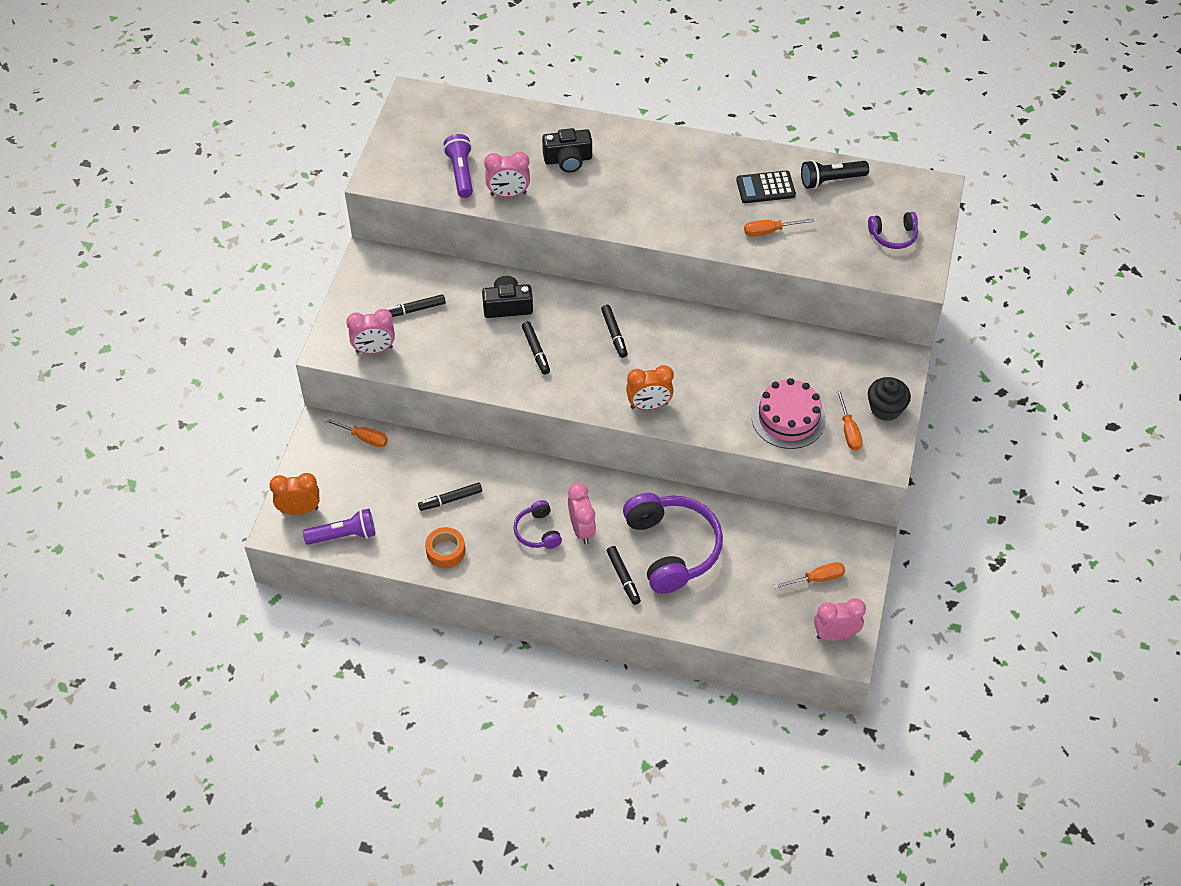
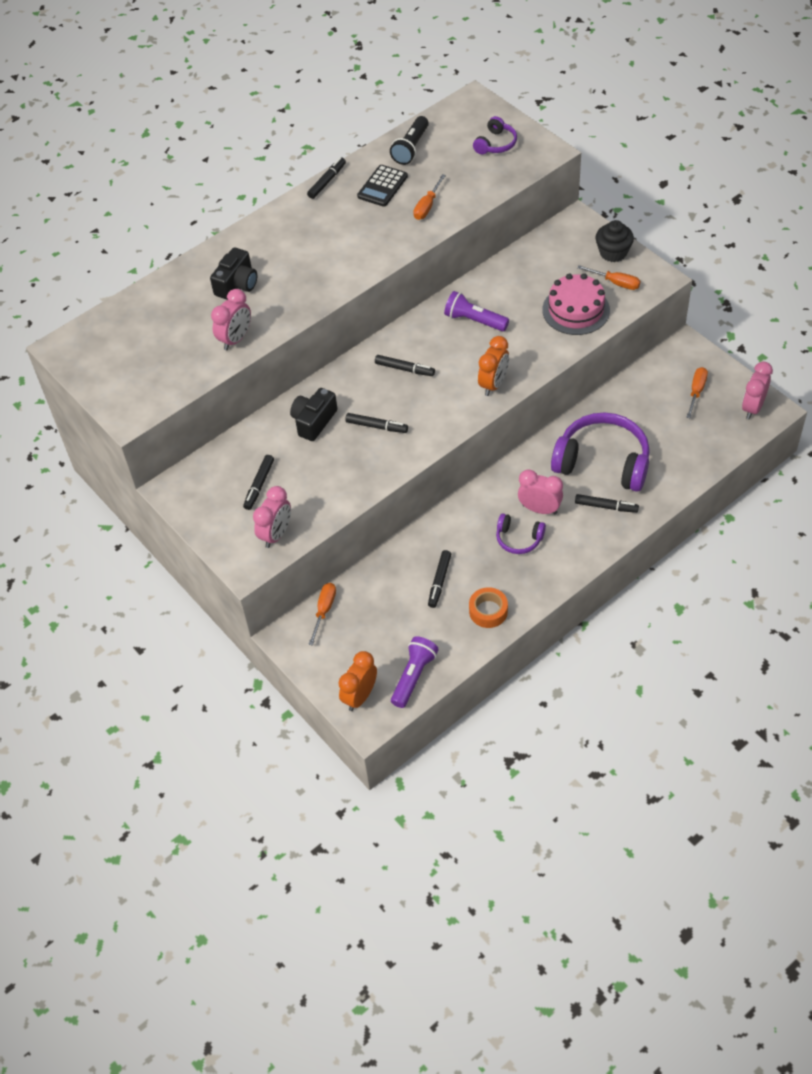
camera: 50 degrees left, 0 degrees up
(364, 438) = (324, 610): orange screwdriver -> orange screwdriver turned 45 degrees counterclockwise
(461, 173) = (181, 358): purple flashlight -> purple flashlight (474, 320)
(737, 148) = (327, 181): none -> black marker

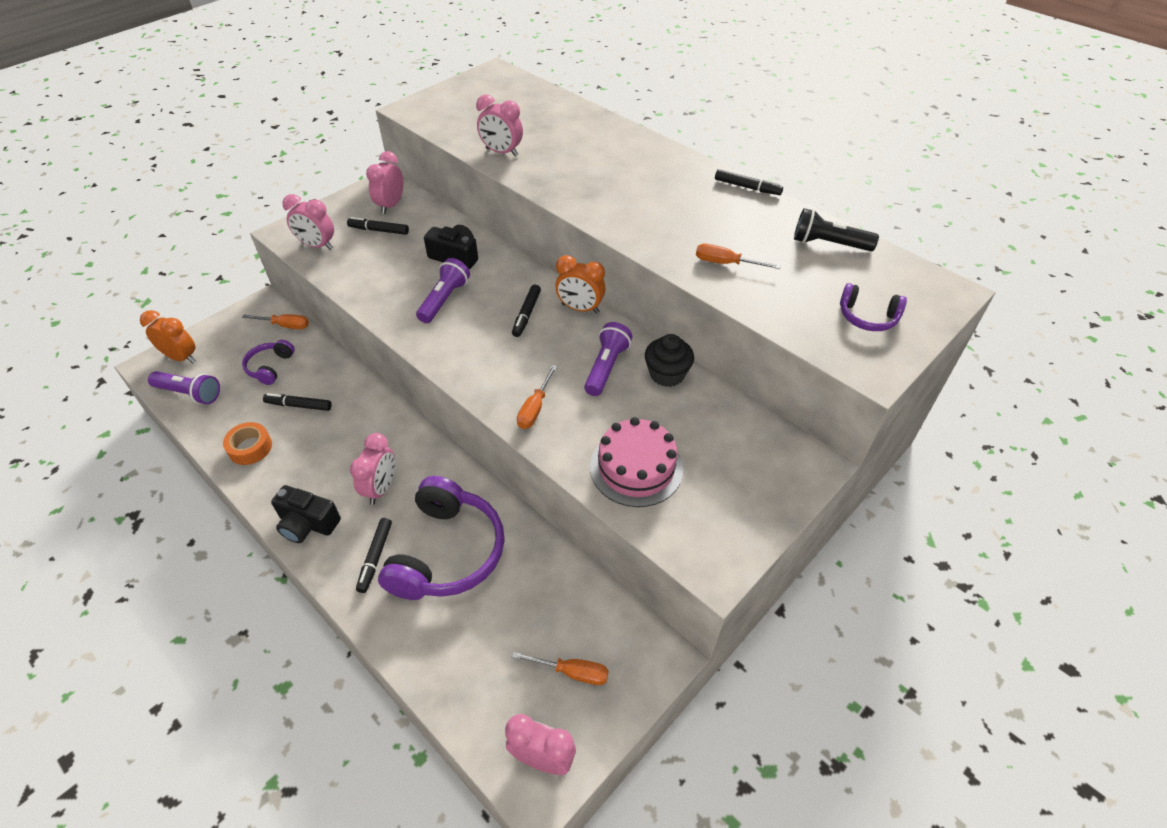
camera: 80 degrees right, 5 degrees down
(216, 479) = (391, 206): none -> pink clock
(237, 284) = (578, 146): black camera -> black camera (307, 524)
(377, 426) = (444, 300): black marker -> purple flashlight
(382, 186) = (751, 226): black calculator -> none
(493, 384) = (502, 390): orange clock -> orange clock (580, 308)
(518, 539) = (341, 470): purple headphones -> purple headphones (270, 367)
(613, 253) = (758, 509): black cupcake -> black cupcake (667, 374)
(616, 283) = (696, 513): orange screwdriver -> orange screwdriver (535, 408)

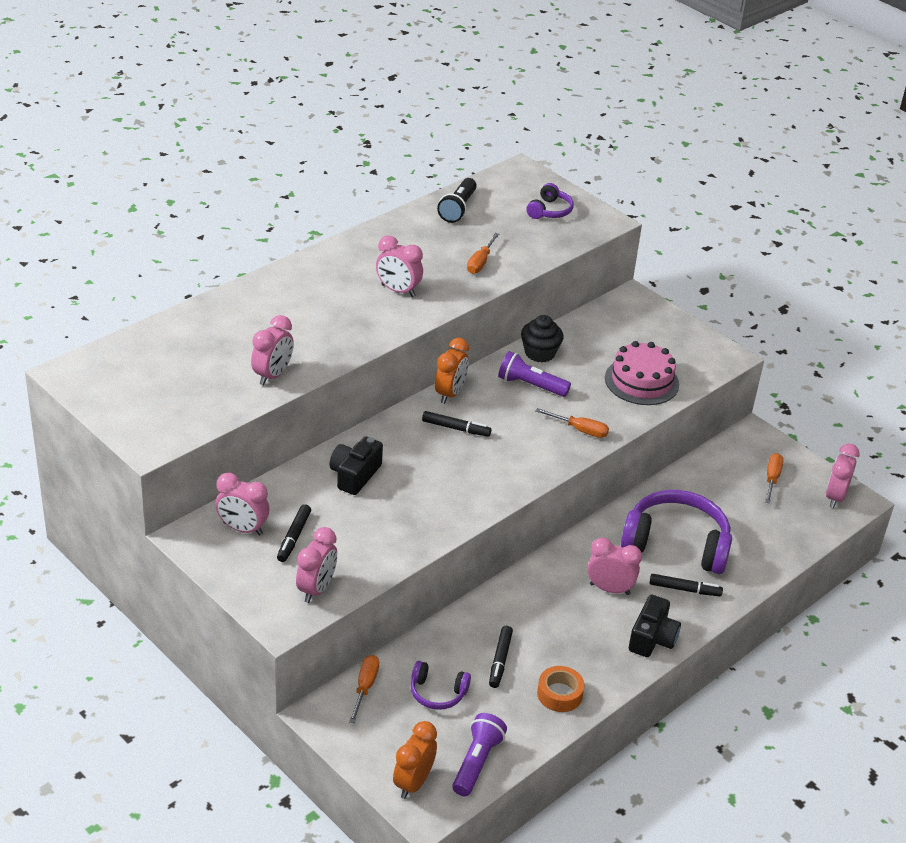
camera: 90 degrees left, 10 degrees down
(444, 300) = (428, 483): purple flashlight -> none
(651, 211) = (398, 291): none -> pink clock
(747, 187) = (367, 233): black marker -> none

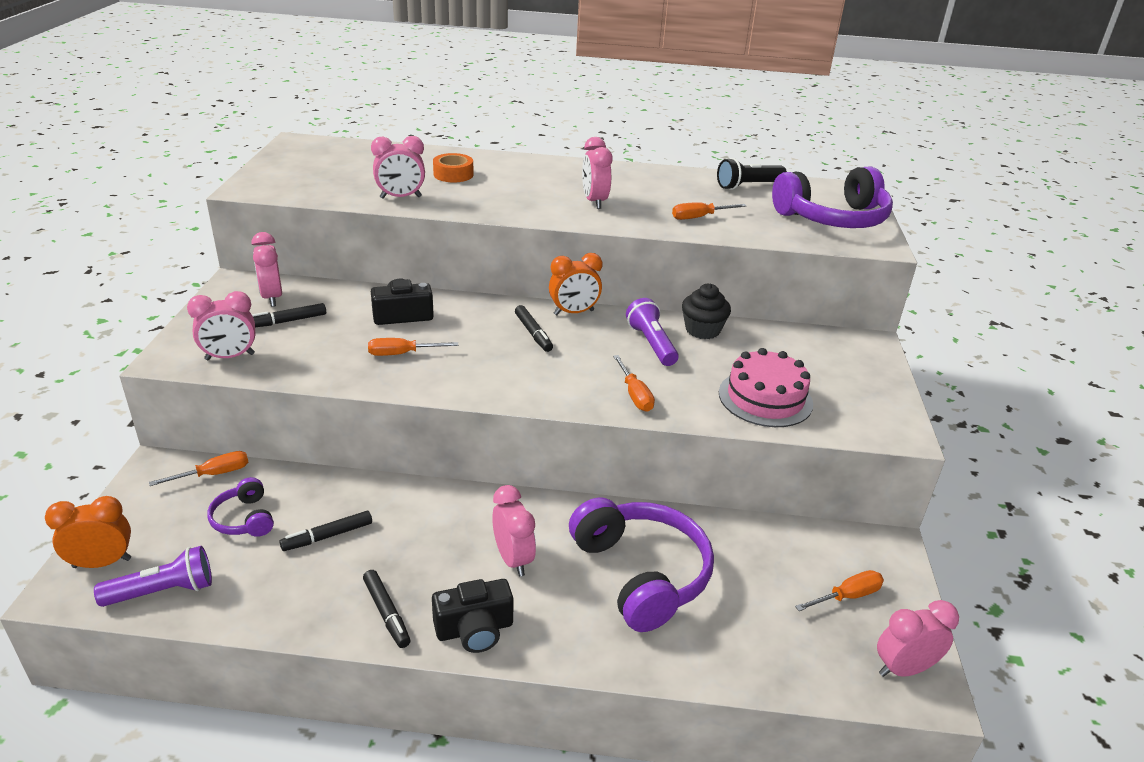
camera: 50 degrees right, 5 degrees down
(411, 503) = (402, 354): none -> orange screwdriver
(549, 211) = (833, 218): purple headphones -> purple headphones, size x2.04
(559, 694) = (317, 601): orange tape -> orange tape (453, 174)
(684, 589) = (581, 616): black marker -> black marker (387, 613)

